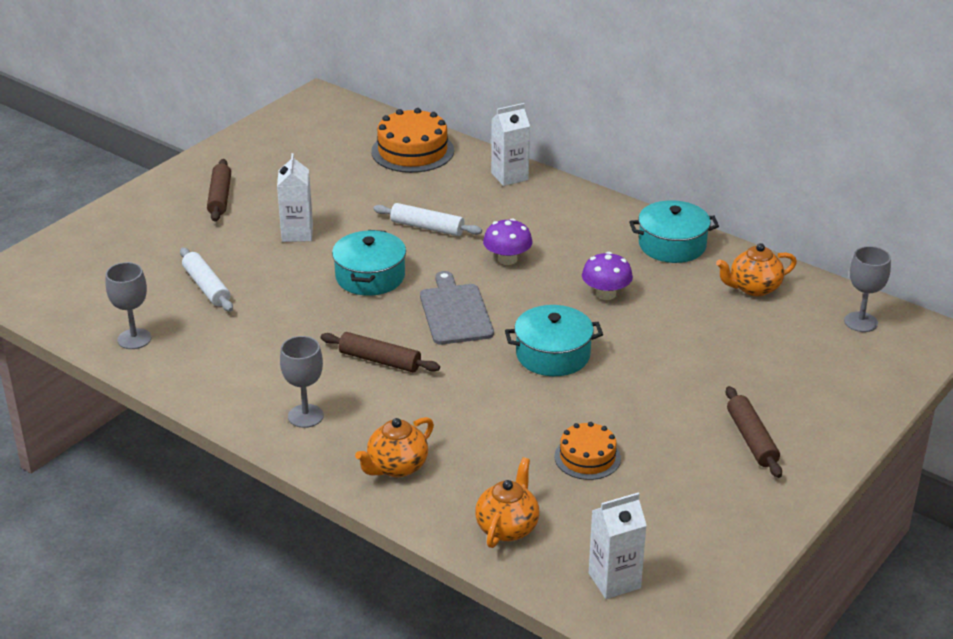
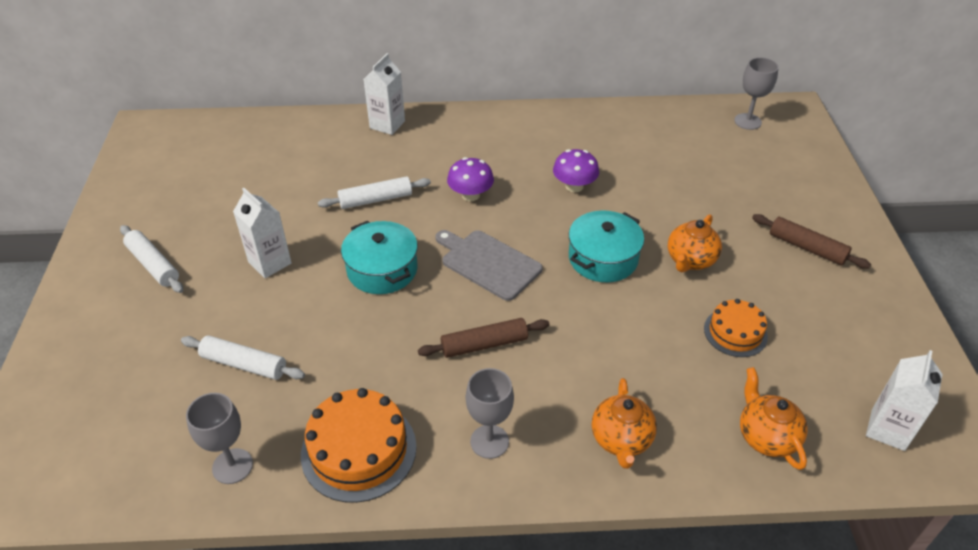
camera: 40 degrees left, 10 degrees up
(220, 197) = (153, 265): brown rolling pin -> white rolling pin
(412, 151) = (283, 138): orange cake -> orange cake (358, 450)
(672, 245) = (567, 124): turquoise pot -> none
(753, 288) = (658, 130): orange teapot -> orange teapot (690, 260)

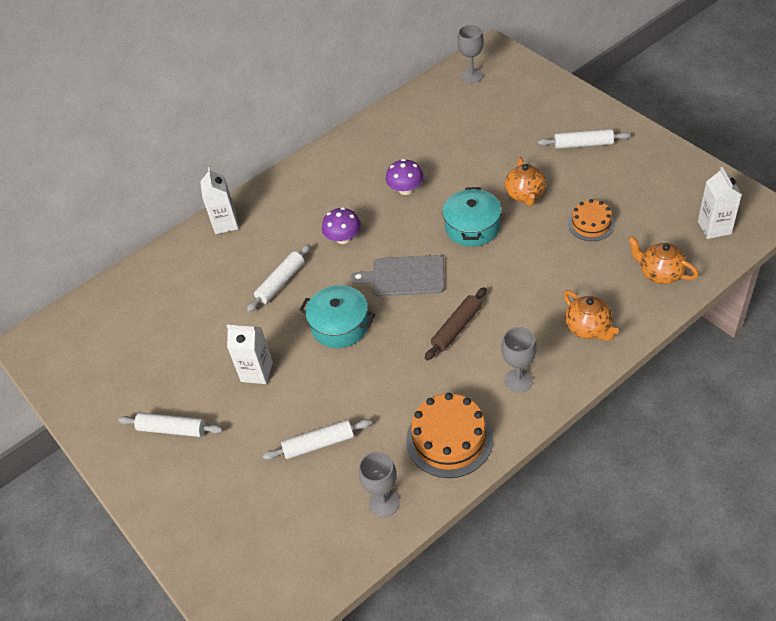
camera: 30 degrees left, 5 degrees up
(807, 247) = (583, 144): brown rolling pin -> white rolling pin

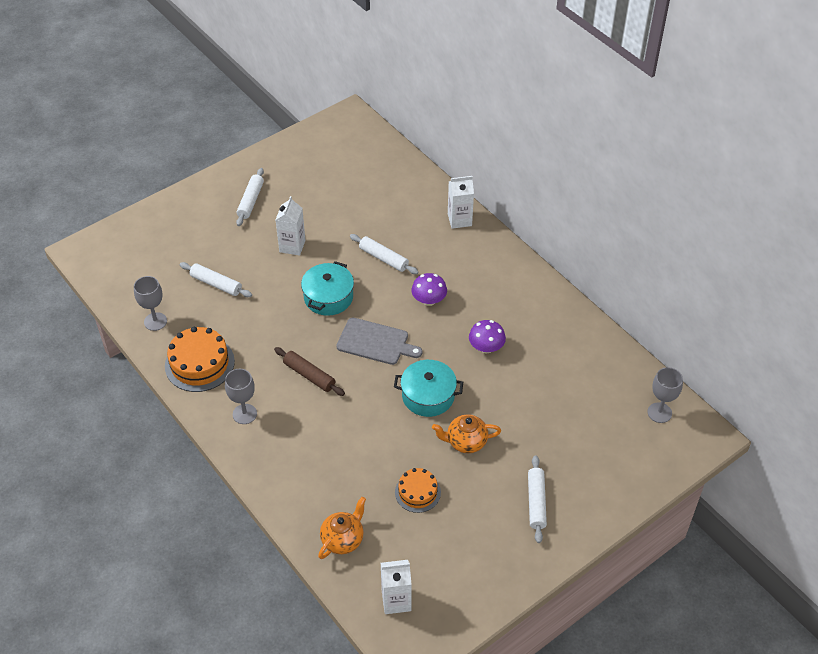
camera: 85 degrees right, 0 degrees up
(319, 444) = (216, 284): white rolling pin -> white rolling pin turned 45 degrees counterclockwise
(405, 276) = (375, 342): grey cutting board -> grey cutting board turned 105 degrees clockwise
(588, 328) = (289, 471): orange teapot -> none

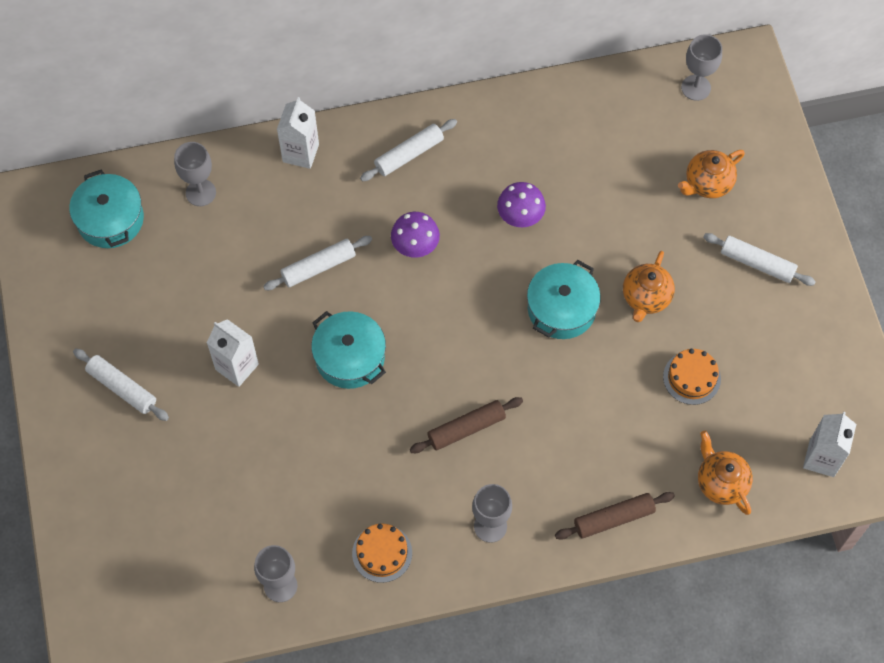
camera: 65 degrees left, 15 degrees up
(199, 363) = (382, 553): orange cake -> orange cake, size x0.61
(216, 284) = (254, 486): white rolling pin -> white rolling pin (409, 154)
(283, 482) = (613, 518): none -> brown rolling pin
(358, 153) = (110, 219): none -> turquoise pot
(375, 342) = (451, 333): grey cutting board -> none
(401, 185) = (200, 192): none -> grey goblet
(583, 447) = (707, 183): none -> orange teapot

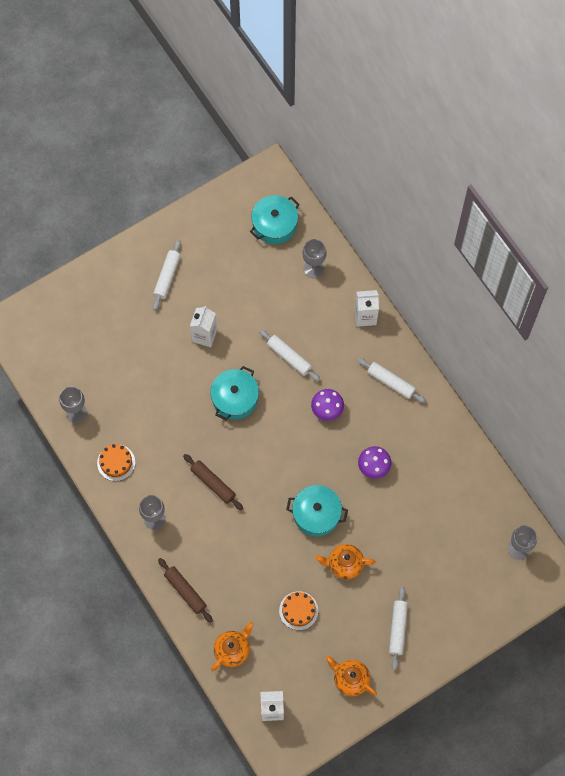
camera: 70 degrees right, 5 degrees up
(707, 183) = (445, 579): orange teapot -> orange teapot (350, 679)

